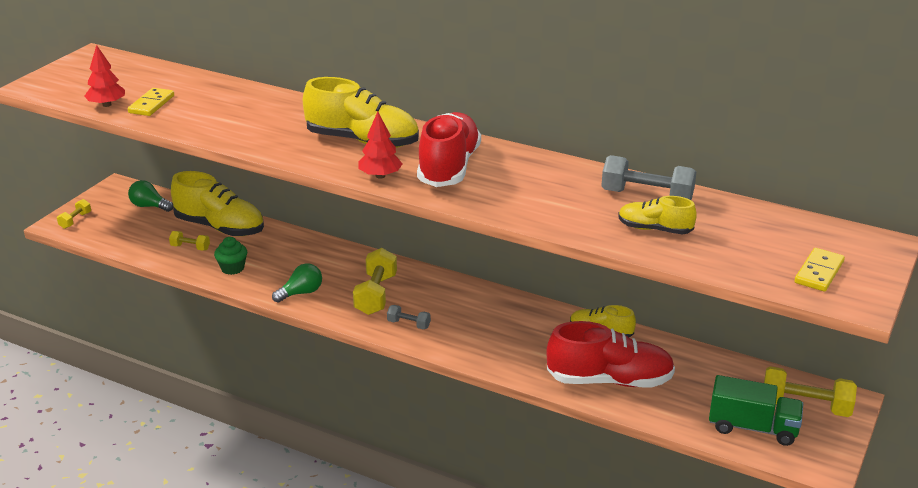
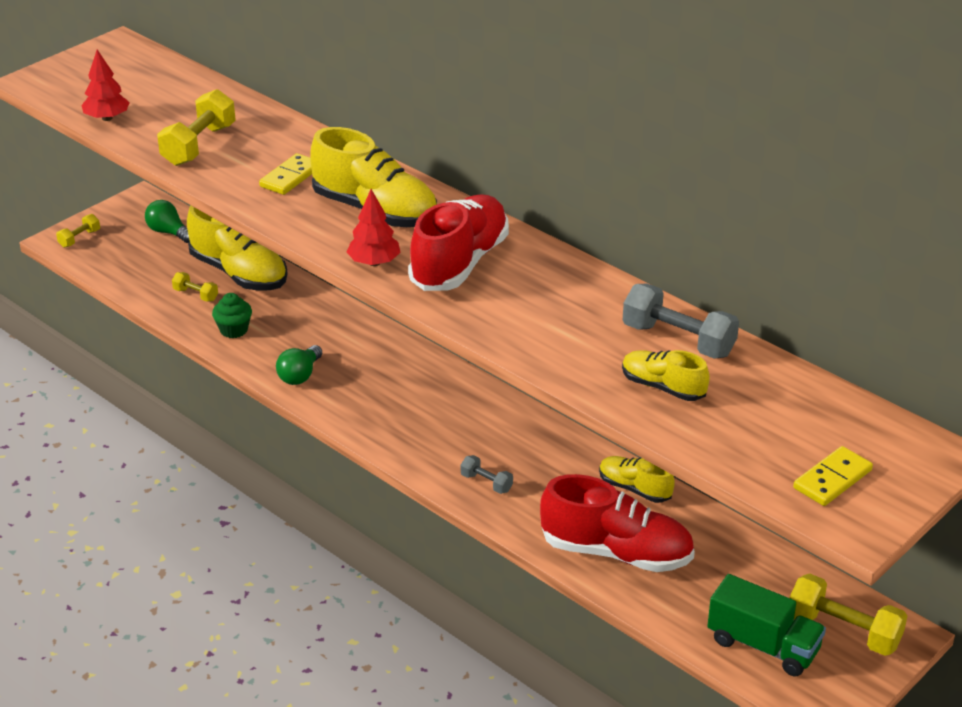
camera: 15 degrees right, 5 degrees up
(151, 104) = (156, 124): yellow domino -> yellow domino (290, 177)
(301, 293) = (300, 375): green light bulb -> green light bulb turned 135 degrees clockwise
(376, 295) = (386, 392): yellow dumbbell -> yellow dumbbell (199, 145)
(408, 324) = (408, 437): grey dumbbell -> grey dumbbell (486, 483)

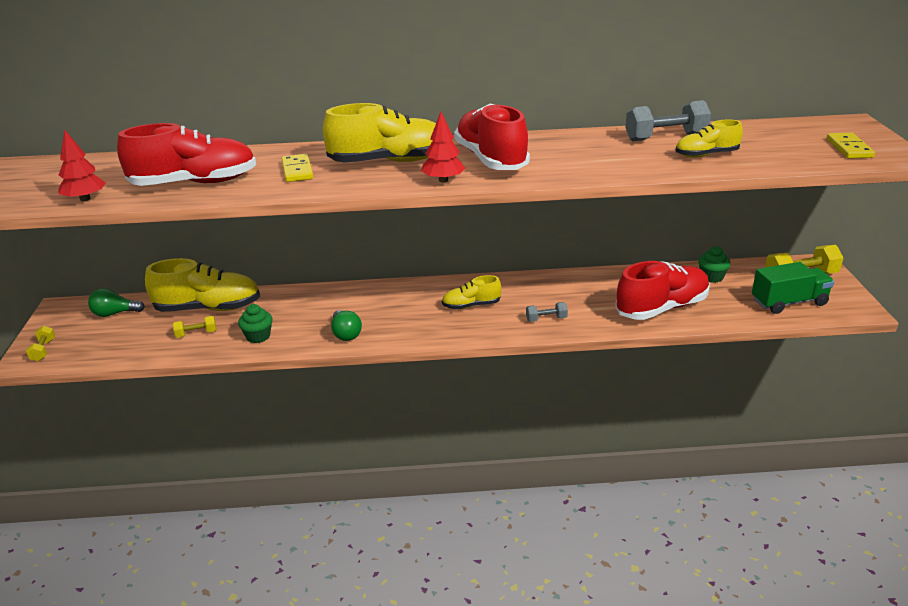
camera: 45 degrees left, 5 degrees down
(199, 145) = (194, 183): yellow dumbbell -> red shoe
(634, 489) = (615, 279): yellow shoe -> yellow shoe (471, 305)
(741, 559) = (711, 277): none -> green cupcake

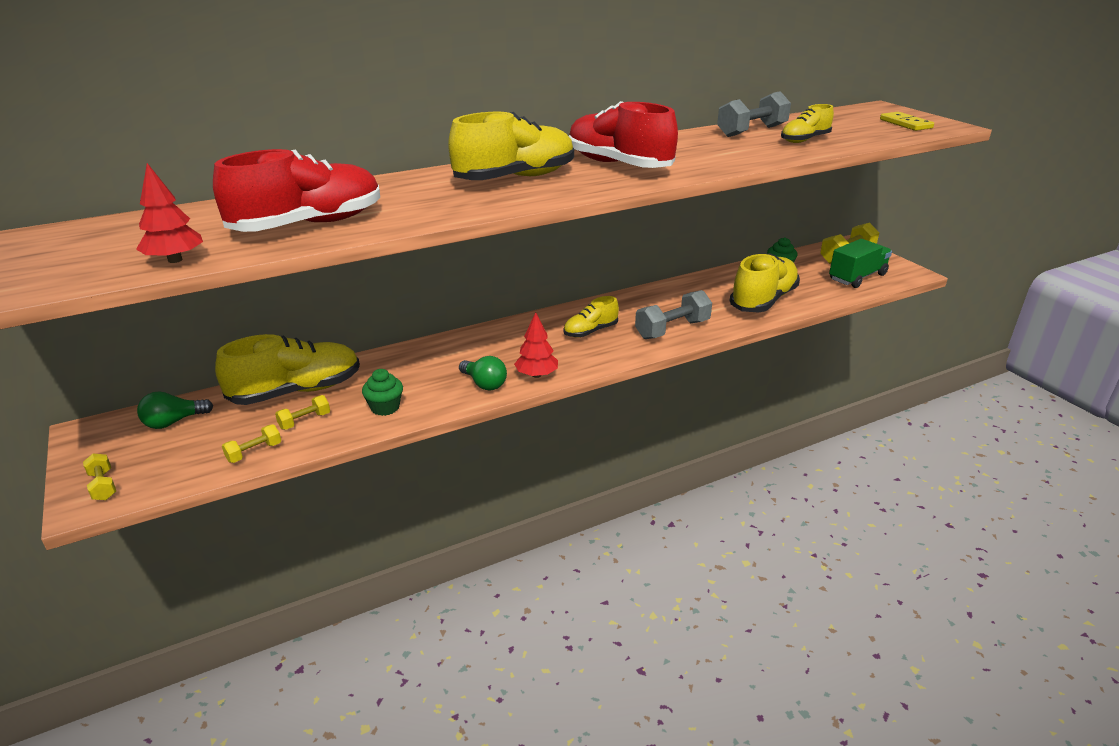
camera: 25 degrees left, 0 degrees up
(147, 350) = (254, 452): none -> yellow dumbbell
(297, 170) = (422, 198): yellow domino -> none
(443, 180) = (596, 187): red tree -> red tree (536, 375)
(546, 319) = (672, 329): grey dumbbell -> grey dumbbell, size x1.90
(662, 308) = (763, 301): red shoe -> yellow shoe

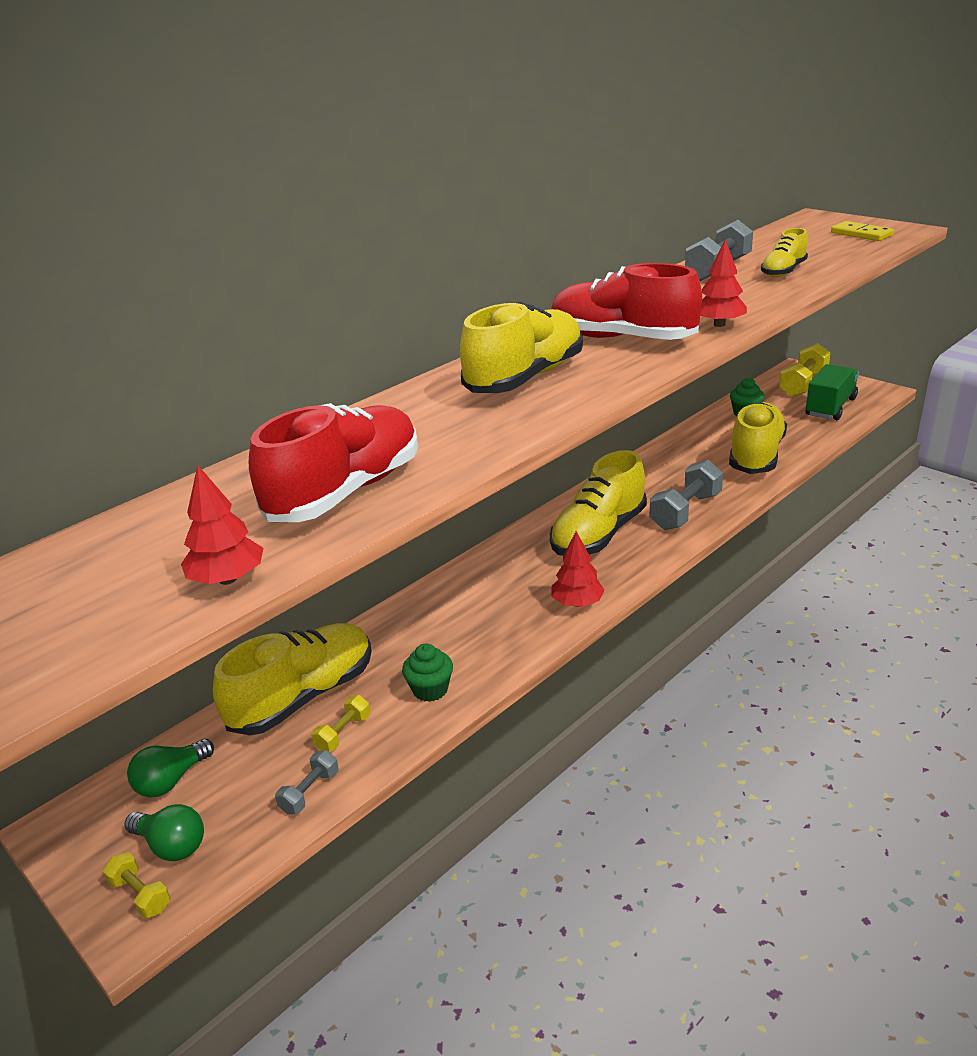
camera: 15 degrees left, 0 degrees up
(254, 452) = (310, 792): yellow dumbbell -> grey dumbbell
(484, 384) = (525, 629): green light bulb -> green light bulb (171, 845)
(590, 331) = (598, 534): yellow shoe -> yellow shoe, size x1.81
(707, 167) = (719, 324): none -> red tree

